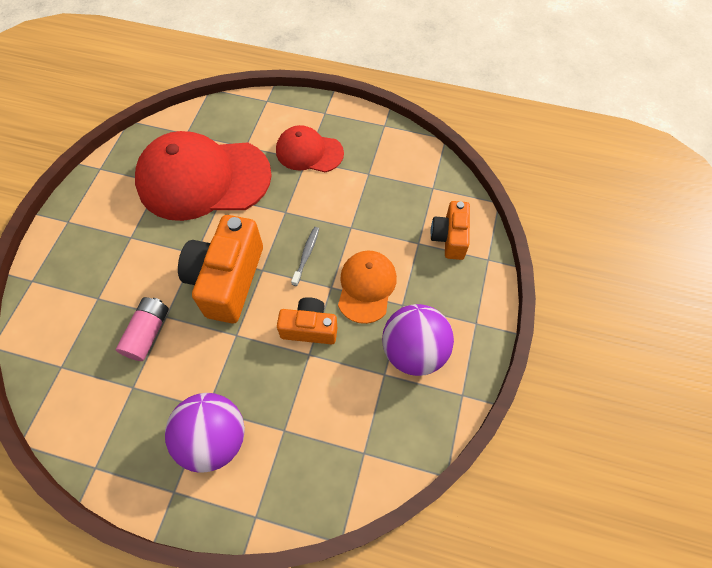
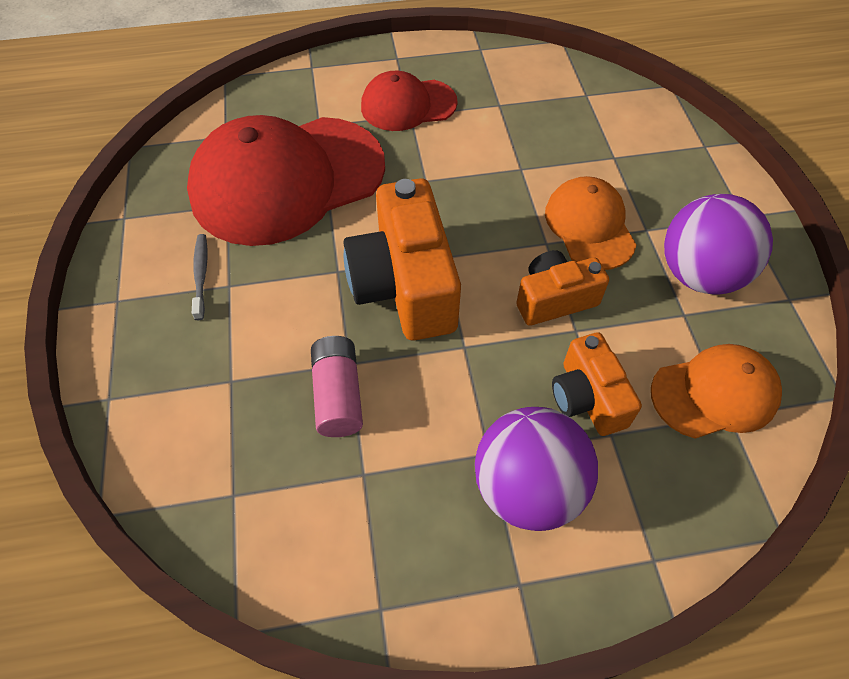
camera: 25 degrees left, 5 degrees down
(306, 255) = (488, 219): grey toothbrush -> grey toothbrush (201, 275)
(365, 435) = (715, 393): none -> orange cap
(450, 237) = (645, 138): orange camera -> orange camera (587, 398)

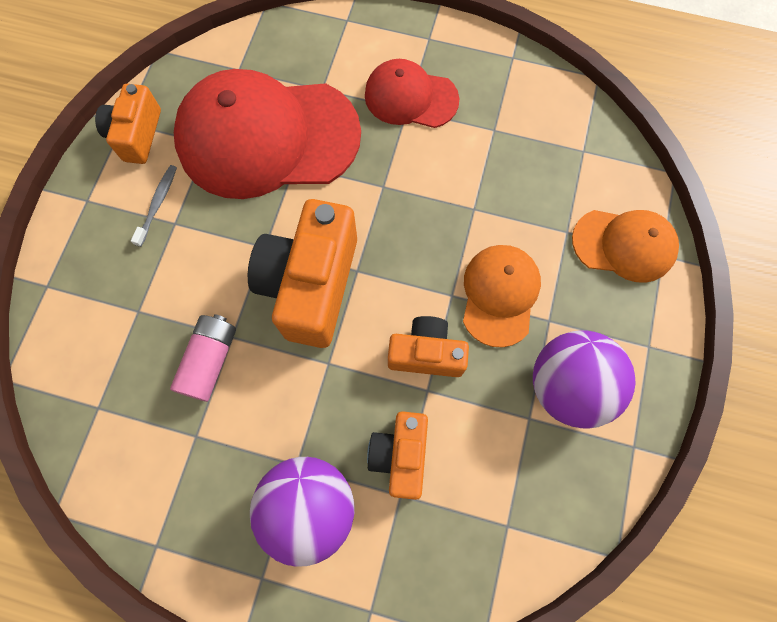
camera: 25 degrees right, 15 degrees up
(145, 223) = (136, 135): none -> orange camera
(715, 393) = (507, 502): orange cap -> orange cap (624, 245)

